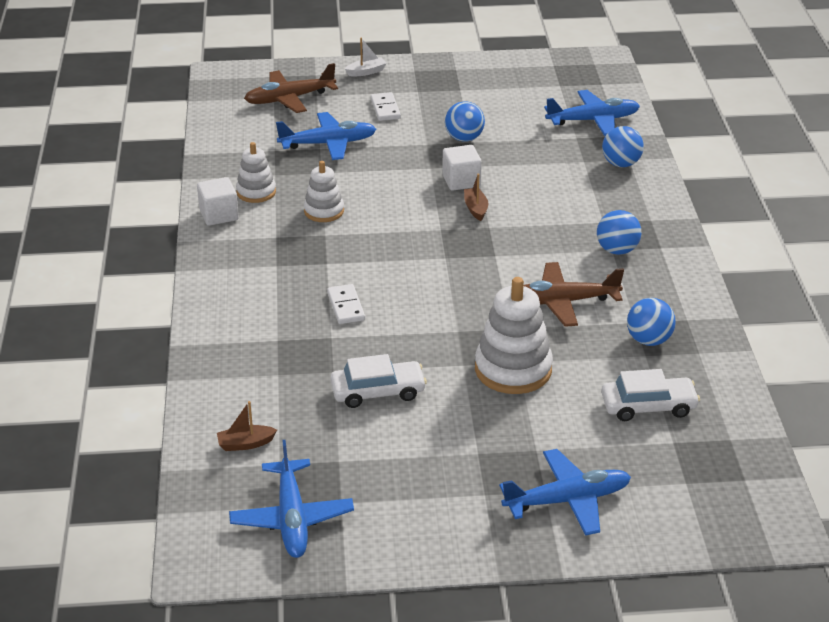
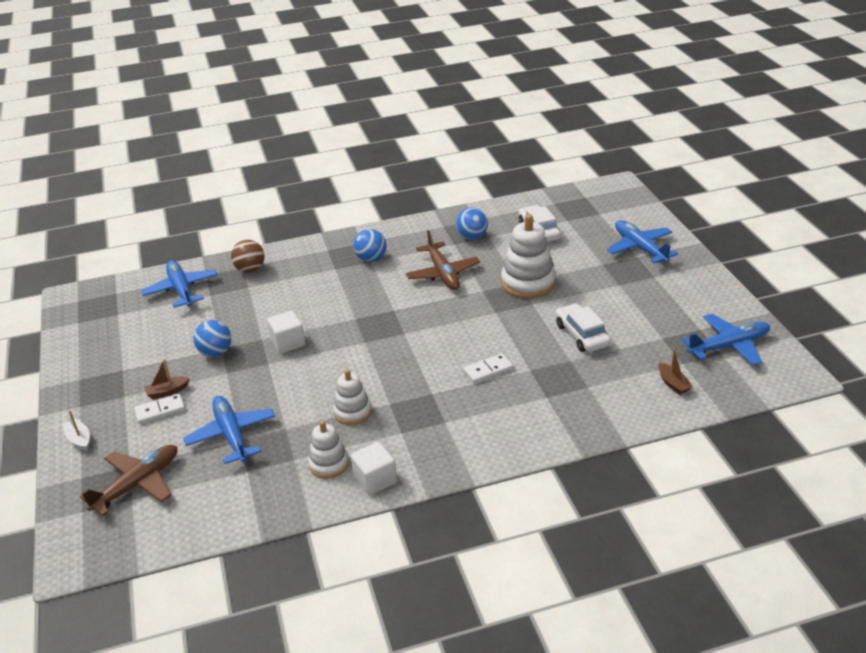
camera: 100 degrees left, 0 degrees up
(290, 99) = (137, 484): brown plane -> brown plane turned 105 degrees counterclockwise
(475, 209) = (330, 329): brown boat -> brown boat (167, 392)
(621, 164) = (250, 269): blue ball -> brown ball

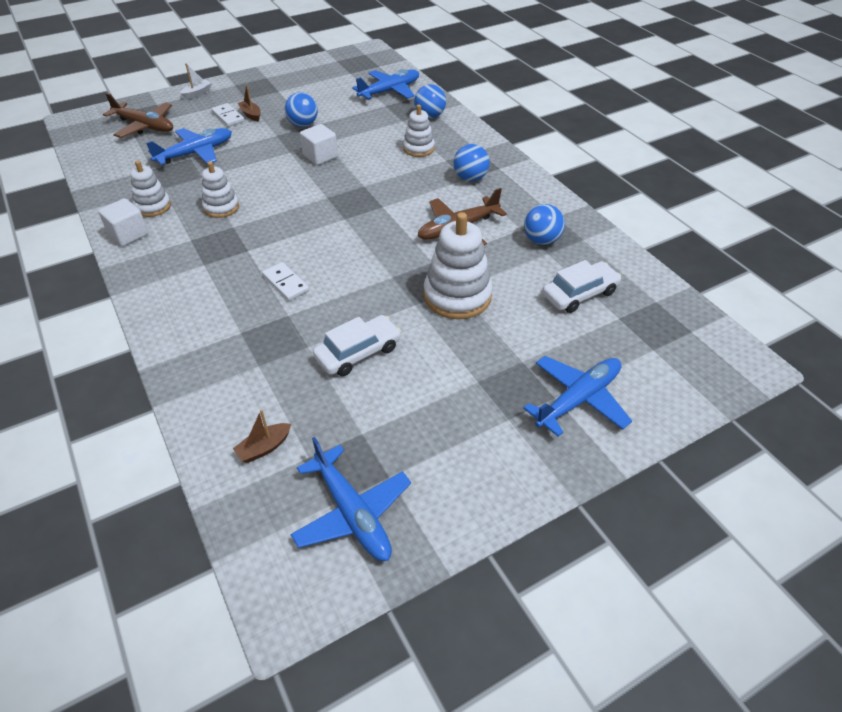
camera: 75 degrees right, 10 degrees up
(250, 269) = (430, 116): brown ball -> blue ball
(307, 281) = (418, 148): none -> white stacking toy

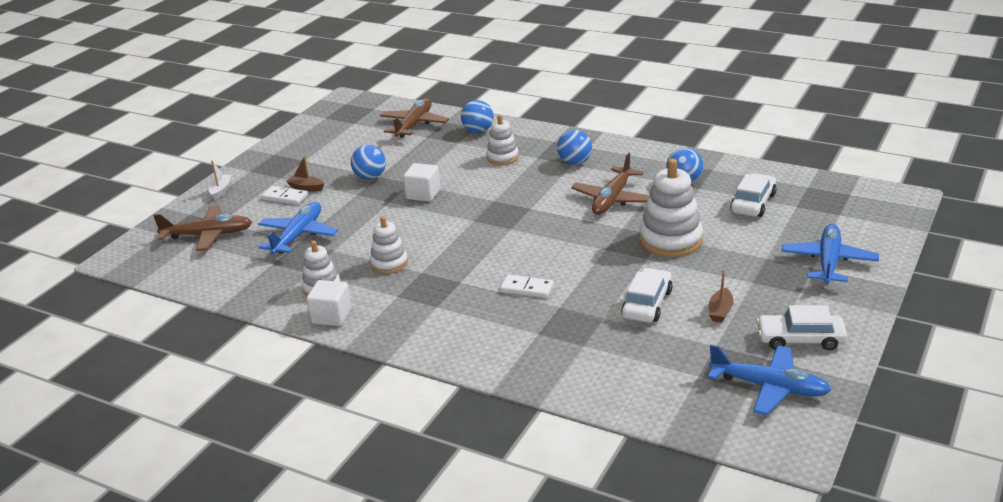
camera: 30 degrees left, 15 degrees down
(264, 448) = (660, 386): brown boat -> brown boat (720, 311)
(389, 91) = (414, 125): blue plane -> brown plane
(446, 474) = (800, 339): none -> white car

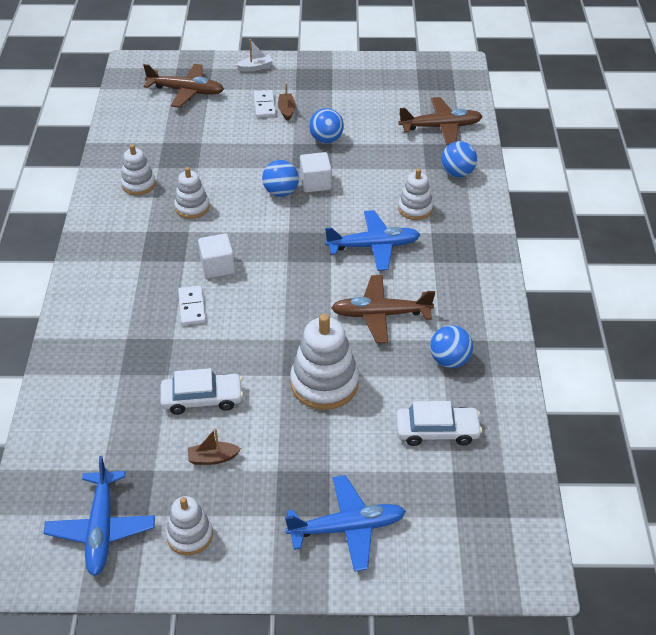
camera: 60 degrees right, 15 degrees up
(207, 235) = (186, 91): brown plane -> brown plane turned 45 degrees counterclockwise
(298, 236) = (209, 138): blue plane -> blue plane (373, 246)
(331, 316) = (102, 206): white cube -> white cube (217, 266)
(575, 162) = (438, 263): blue ball -> blue ball (281, 192)
(800, 339) = (190, 535): white car -> white stacking toy

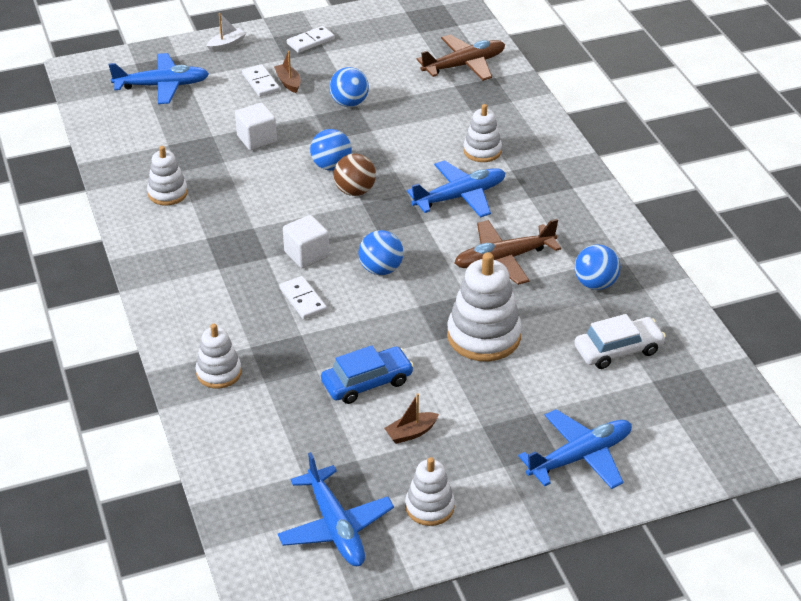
camera: 20 degrees left, 5 degrees down
(186, 91) = (161, 86): brown plane -> blue plane
(192, 207) = (243, 203): white stacking toy -> white stacking toy (219, 372)
(202, 399) = (367, 382): white car -> blue car
(288, 219) = (355, 191): none -> brown ball
(315, 183) = (363, 149): white cube -> white cube (257, 139)
(324, 78) = (310, 41): none -> white domino
(457, 173) = (506, 107): blue ball -> blue ball (381, 269)

